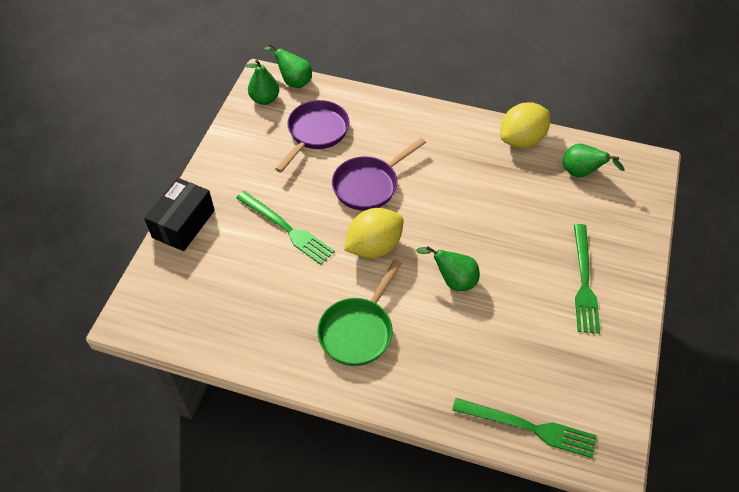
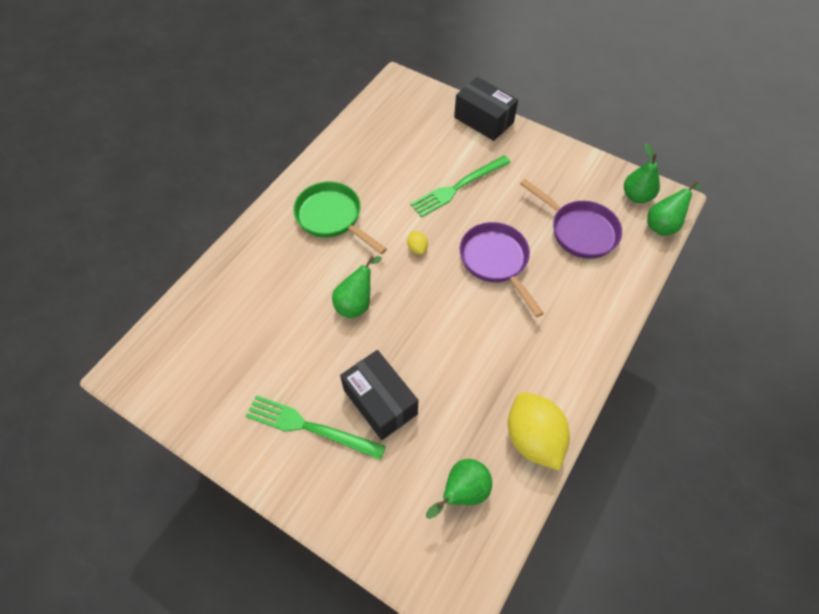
camera: 105 degrees right, 5 degrees up
(374, 247) = (417, 248): yellow lemon -> yellow lemon, size x0.43
(529, 427) = (187, 317): green fork -> none
(538, 238) = (380, 402): none -> black box

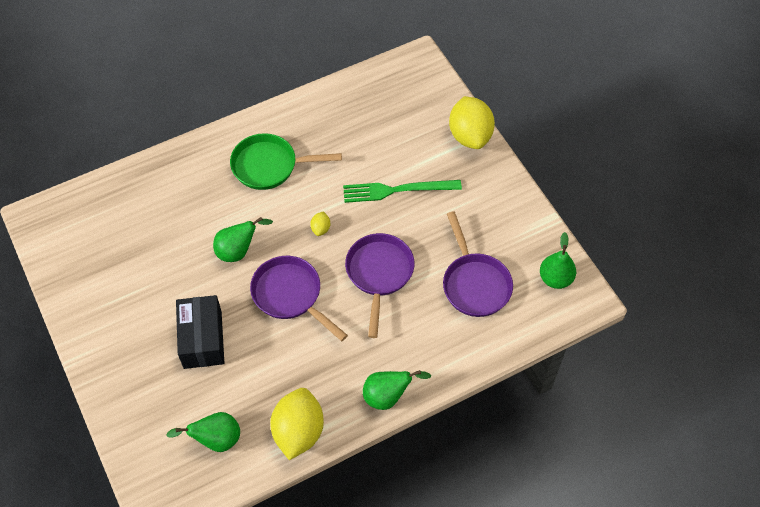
camera: 30 degrees right, 0 degrees up
(310, 427) = (138, 330): green fork -> none
(332, 217) = (269, 166): green pan -> green pan turned 75 degrees counterclockwise
(433, 318) = (290, 295): none -> purple pan
(483, 120) = (470, 135): black box -> yellow lemon
(663, 225) = (557, 317): green pear -> green pear (388, 396)

